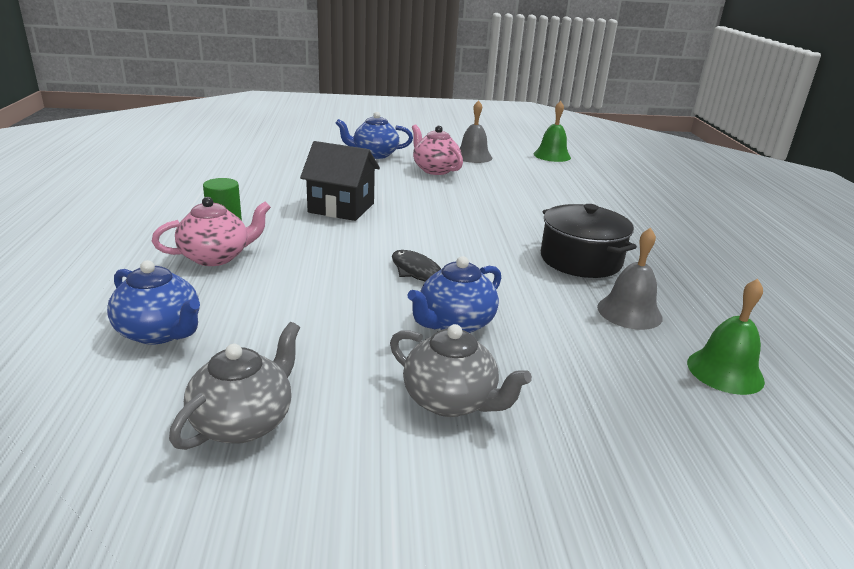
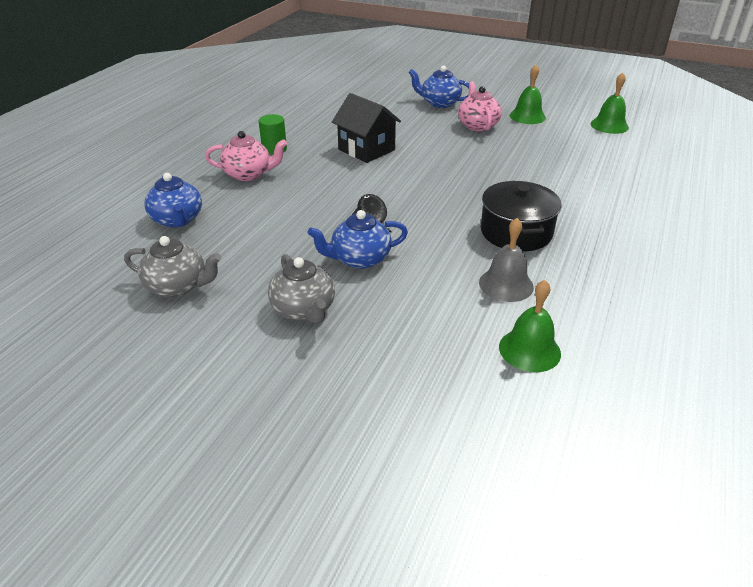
camera: 30 degrees right, 10 degrees up
(244, 422) = (178, 286): grey teapot -> grey teapot turned 45 degrees clockwise
(473, 156) = (527, 116): grey bell -> green bell

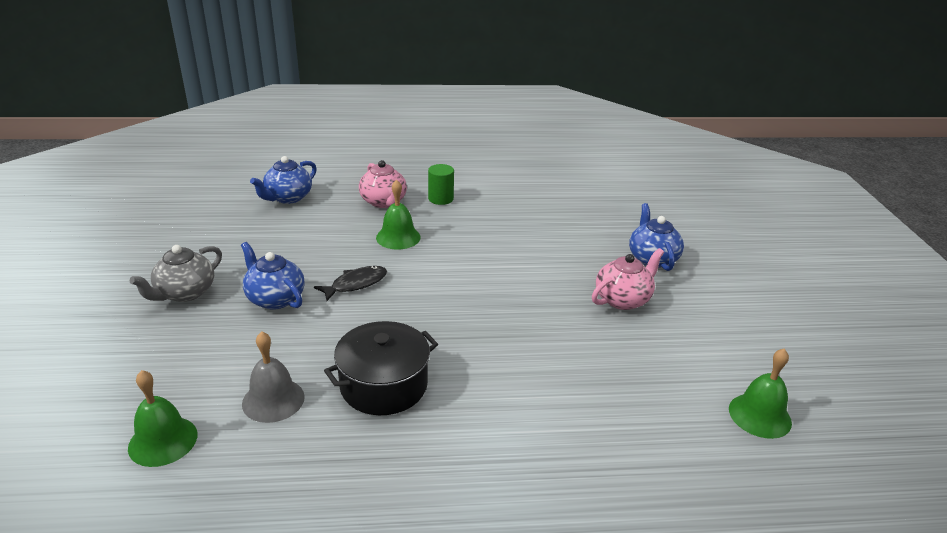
camera: 60 degrees right, 5 degrees down
(178, 286) = (196, 229): grey teapot -> none
(366, 150) = (486, 244): black house -> none
(527, 116) = (697, 332): green bell -> green bell (398, 237)

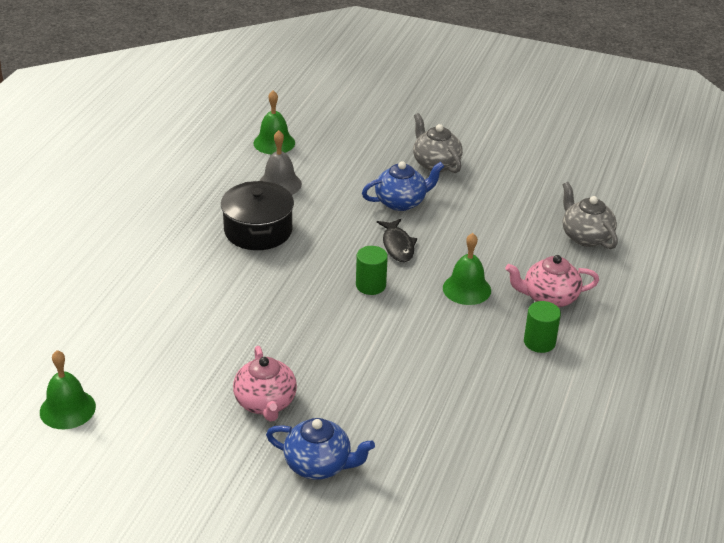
camera: 115 degrees right, 5 degrees up
(288, 198) = (585, 236): blue teapot -> grey teapot
(428, 285) = (370, 285): none -> green cylinder

